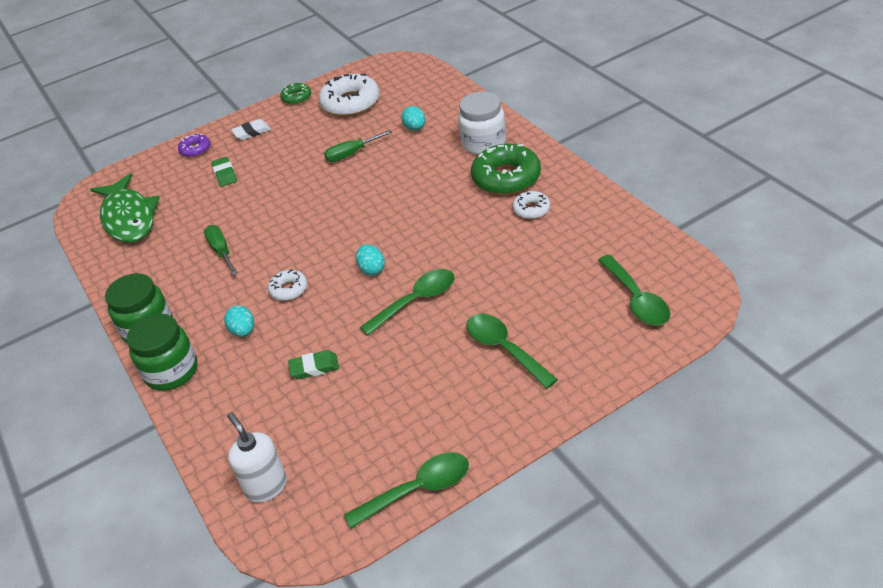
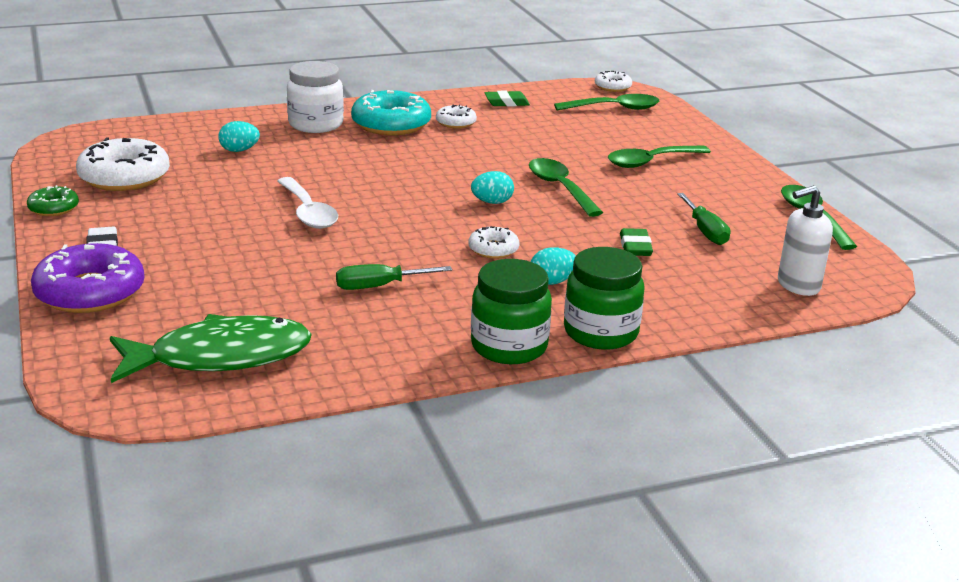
camera: 85 degrees left, 15 degrees down
(195, 149) = (90, 292): purple donut -> purple donut, size x1.93
(225, 174) = (192, 273): green eraser -> green eraser (506, 102)
(323, 189) = (308, 212): none -> white spoon
(351, 154) = (249, 189): green screwdriver -> green screwdriver (705, 231)
(506, 177) = (391, 124): green donut -> turquoise donut
(703, 286) = (612, 87): none -> white donut

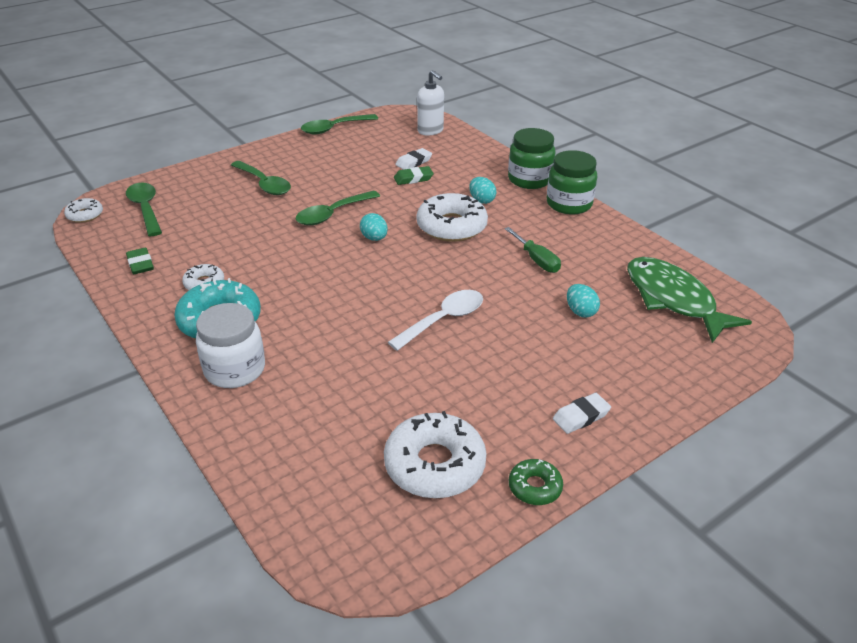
camera: 105 degrees left, 10 degrees up
(90, 292) = (653, 391): purple donut -> none
(239, 150) = (327, 403): turquoise egg -> turquoise egg (580, 312)
(493, 249) = (451, 226): white donut -> white donut, size x1.93
(687, 255) = (413, 162): none -> white eraser
(705, 231) = (375, 158): green screwdriver -> none

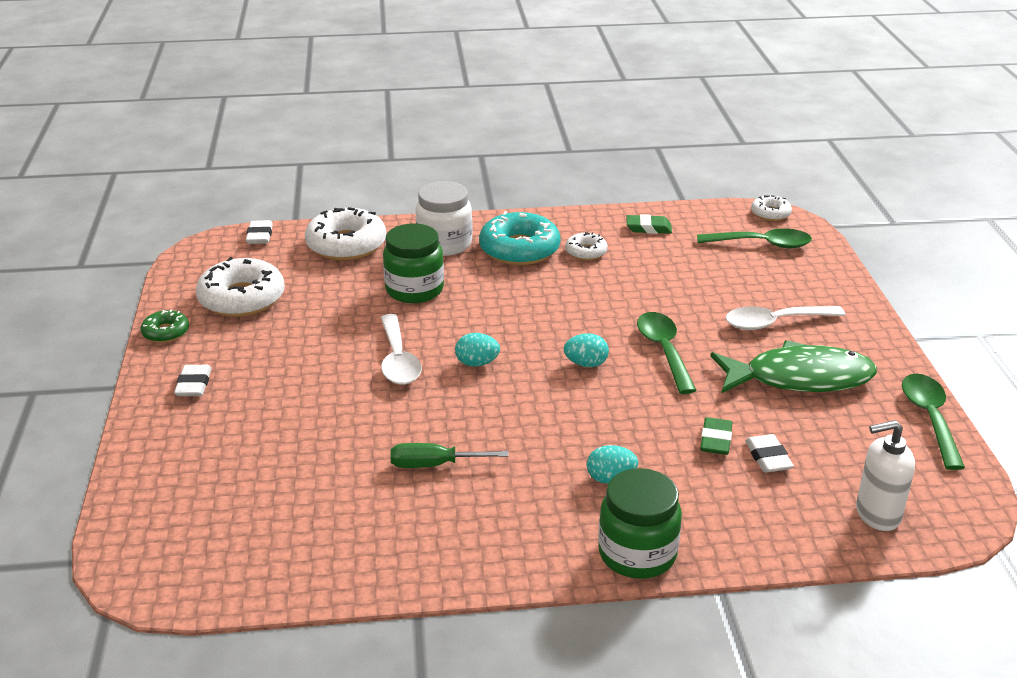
camera: 120 degrees right, 5 degrees down
(264, 184) = (775, 323): green spoon -> white spoon
(298, 529) = (260, 236): none -> white eraser
(451, 226) = (565, 428): white donut -> white donut (346, 244)
(569, 204) = (536, 561): green jar -> green jar (414, 290)
(580, 312) = (314, 453): turquoise egg -> turquoise egg (477, 363)
(673, 299) = (253, 538): green fish -> green fish (799, 378)

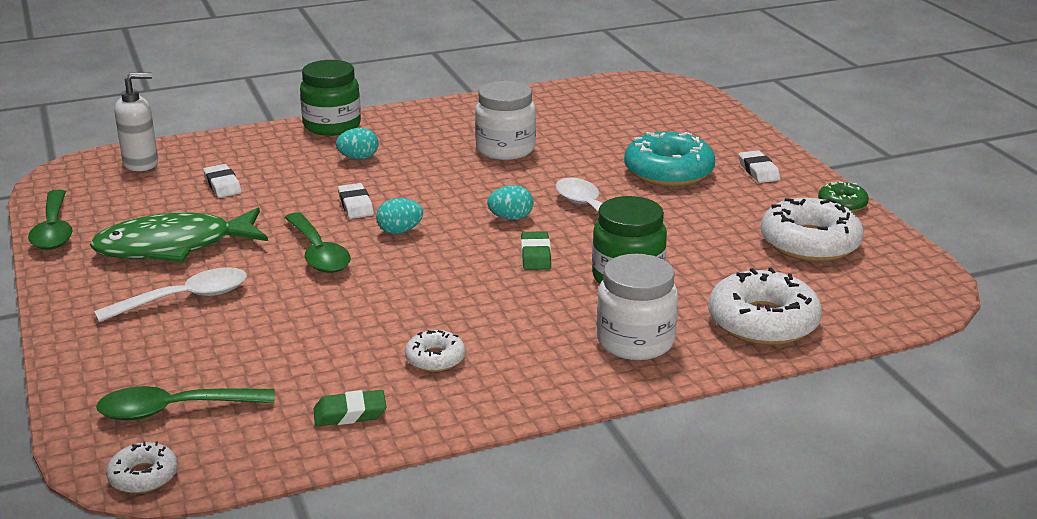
camera: 165 degrees right, 5 degrees down
(260, 236) = (887, 317): white eraser -> white eraser (355, 205)
(434, 465) = (505, 149): green screwdriver -> white jar
(519, 249) = (529, 349): turquoise donut -> turquoise donut (668, 171)
(715, 440) = (268, 190): green eraser -> green eraser (535, 255)

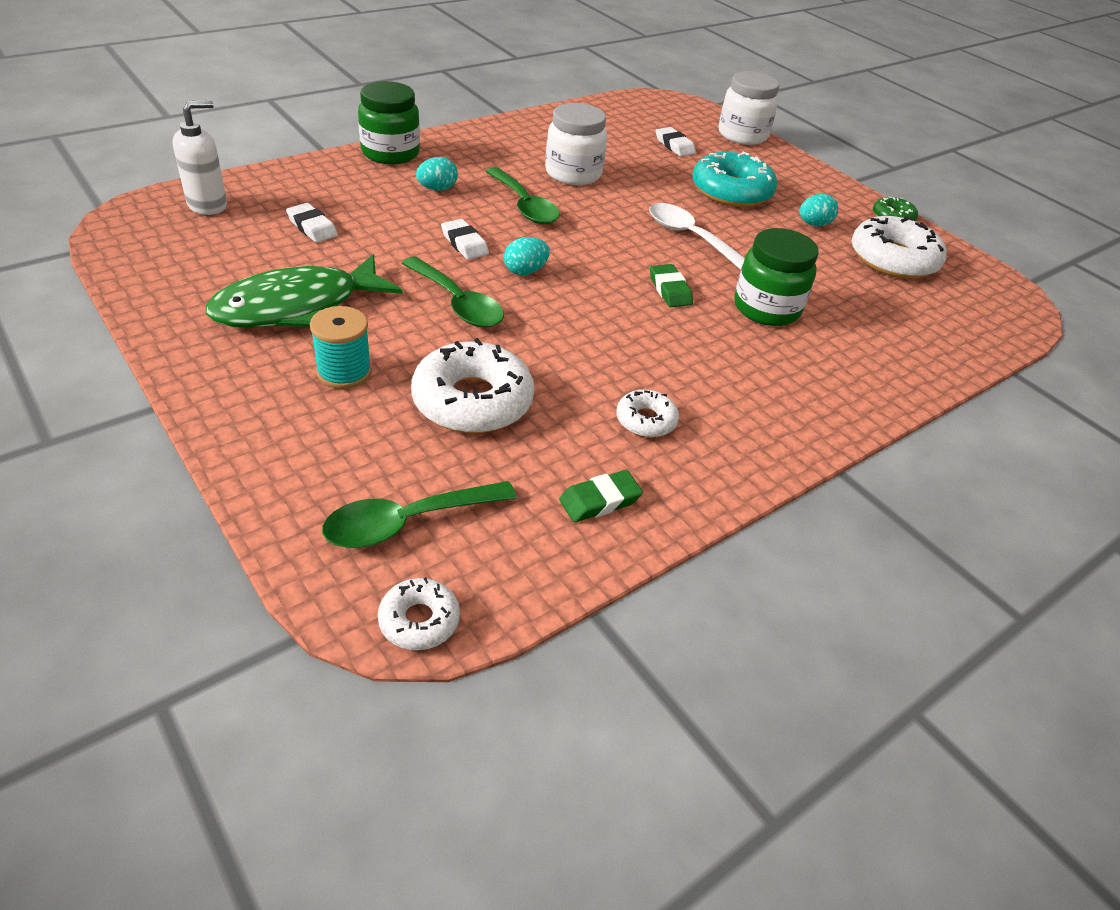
camera: 20 degrees left, 15 degrees up
(54, 230) = (146, 295): green spoon -> green spoon (524, 206)
(185, 299) = (344, 372): white spoon -> turquoise spool
(511, 218) = (622, 249): turquoise egg -> turquoise egg (813, 224)
(635, 342) = (817, 380): white jar -> white jar (742, 135)
(758, 171) = (805, 187): white eraser -> white eraser (674, 146)
(763, 322) = (909, 347): white donut -> white donut (472, 401)

